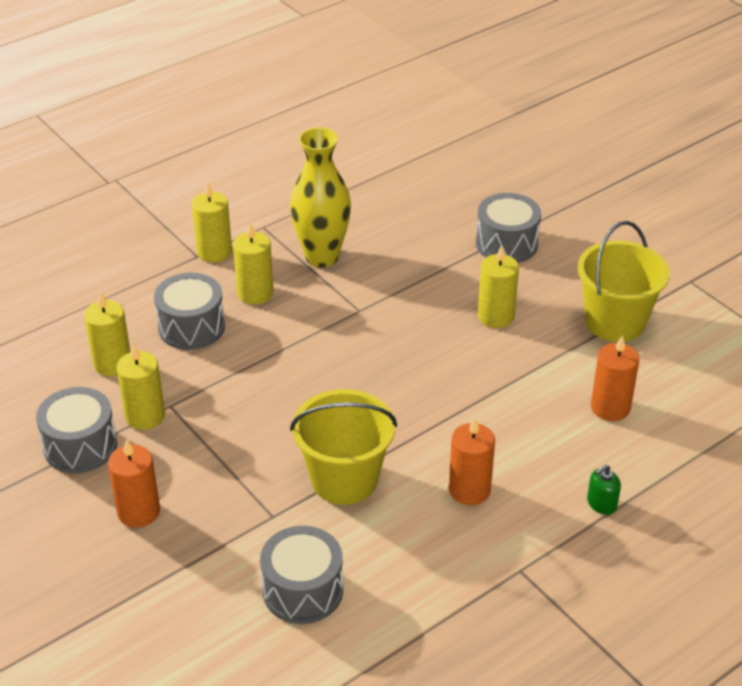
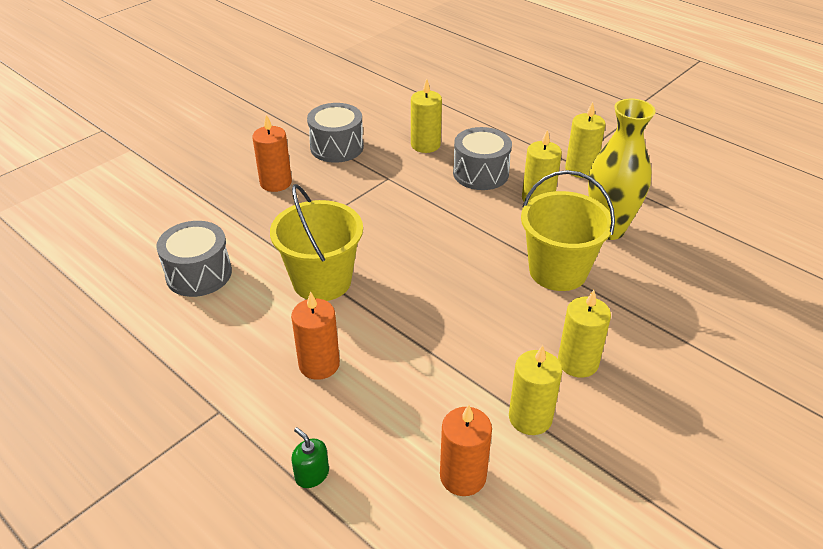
camera: 80 degrees right, 0 degrees up
(145, 416) = (373, 169): yellow candle -> yellow candle (530, 418)
(506, 244) = (708, 361): grey drum -> none
(615, 322) = (617, 475): yellow bucket -> yellow bucket (558, 271)

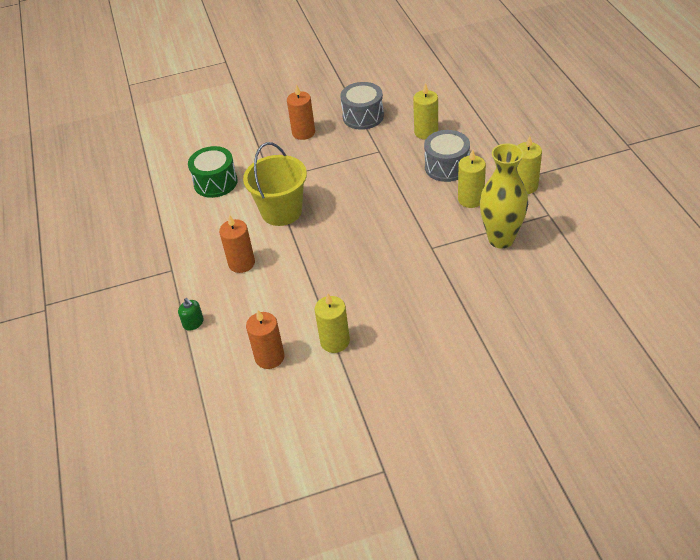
camera: 35 degrees right, 5 degrees up
(199, 274) = (215, 182): grey drum -> green drum
(312, 474) = (193, 323): green soap dispenser -> green soap dispenser turned 150 degrees clockwise
(558, 271) = (436, 256): yellow bucket -> none
(578, 362) = (394, 321): yellow candle -> none

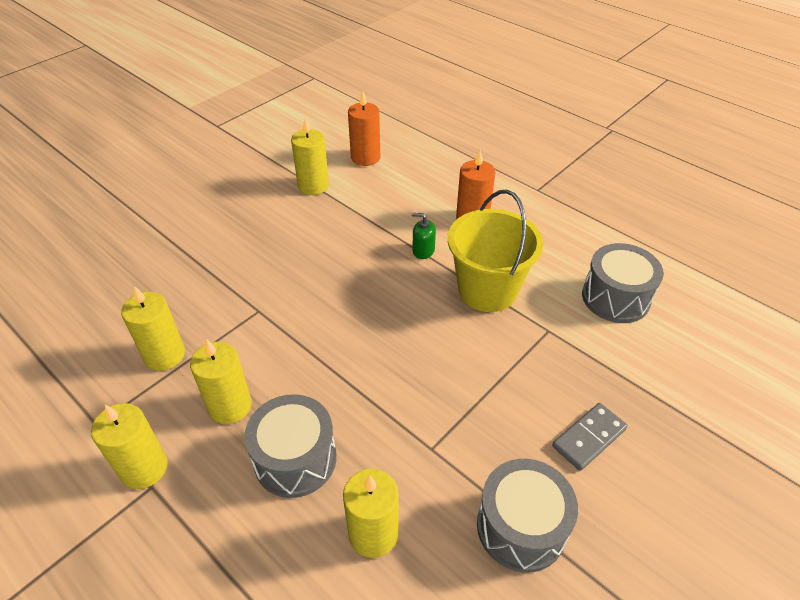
camera: 145 degrees right, 0 degrees up
(193, 323) = (461, 158): green soap dispenser -> green soap dispenser (423, 250)
(215, 182) = (615, 298): green drum -> grey drum
(303, 132) = (589, 438): orange candle -> grey domino
(501, 239) = (165, 355): yellow vase -> yellow candle

